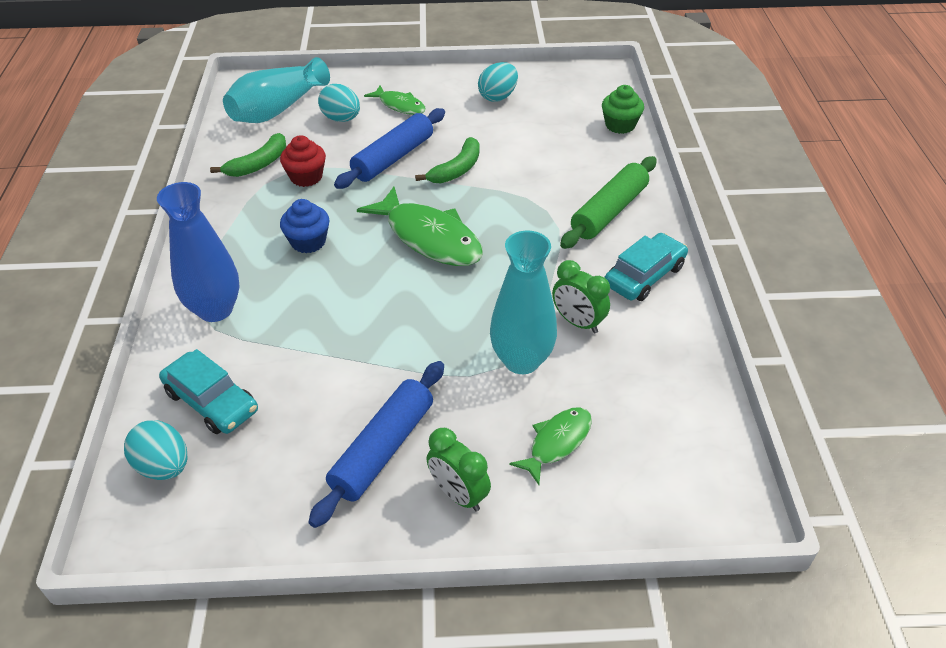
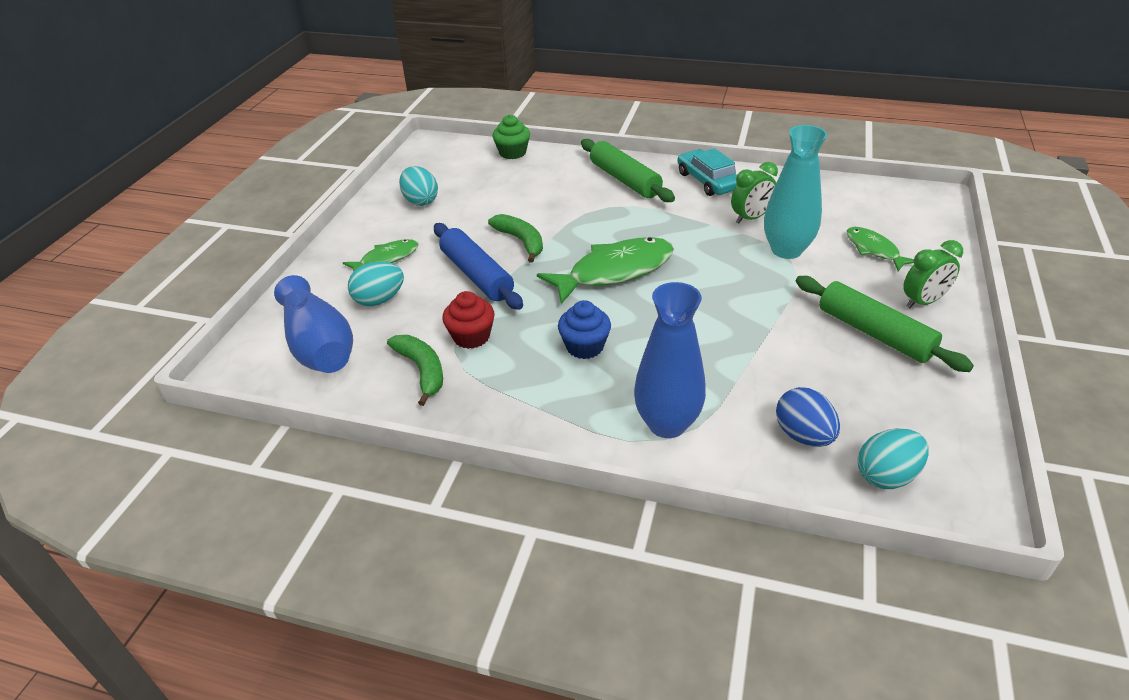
camera: 70 degrees left, 5 degrees down
(211, 401) = (803, 435): turquoise car -> blue egg
(277, 109) = (319, 345): turquoise vase -> blue vase
(383, 449) = (874, 333): blue rolling pin -> green rolling pin

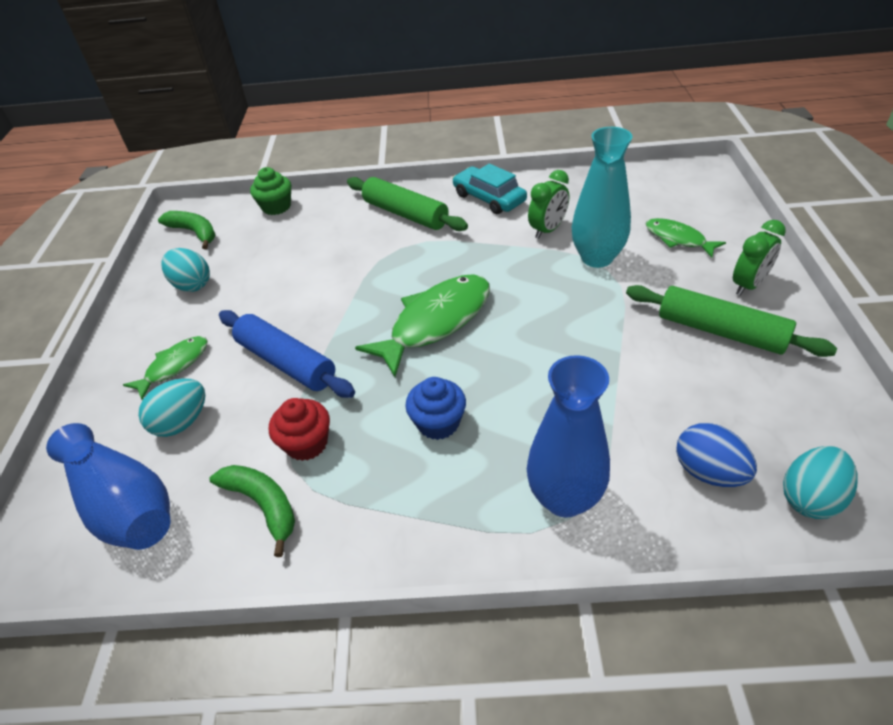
camera: 15 degrees left, 5 degrees up
(521, 241) = (322, 309): green banana -> green banana (194, 232)

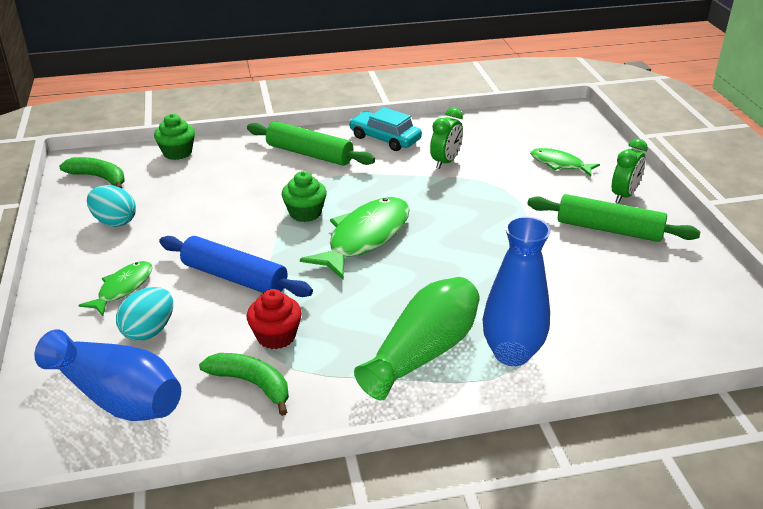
camera: 15 degrees left, 10 degrees down
(381, 286) = (305, 213): none -> green cupcake
(438, 423) = (390, 311): blue cupcake -> none
(460, 484) = (423, 353): none -> green vase
(597, 258) = (494, 181): turquoise vase -> none
(708, 472) = (620, 325): blue egg -> none
(810, 498) = (698, 335): turquoise egg -> none

